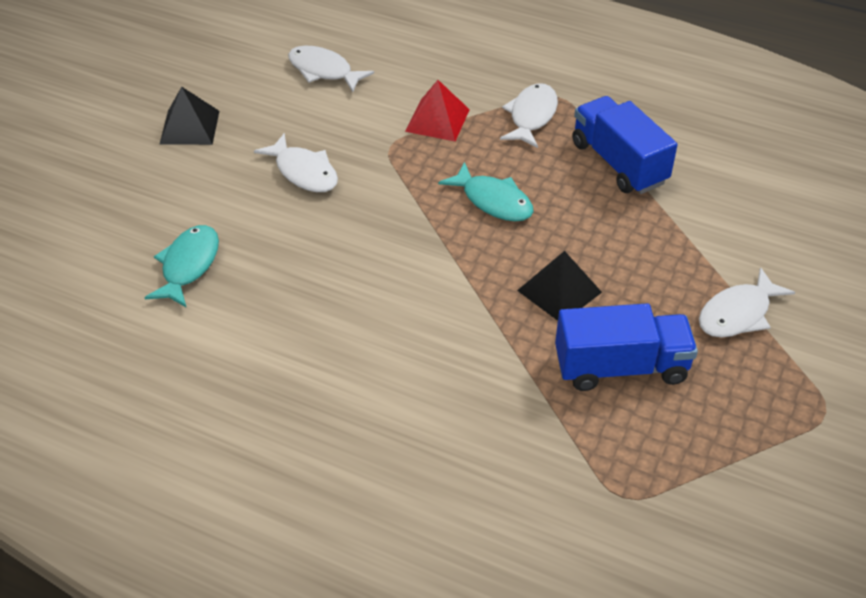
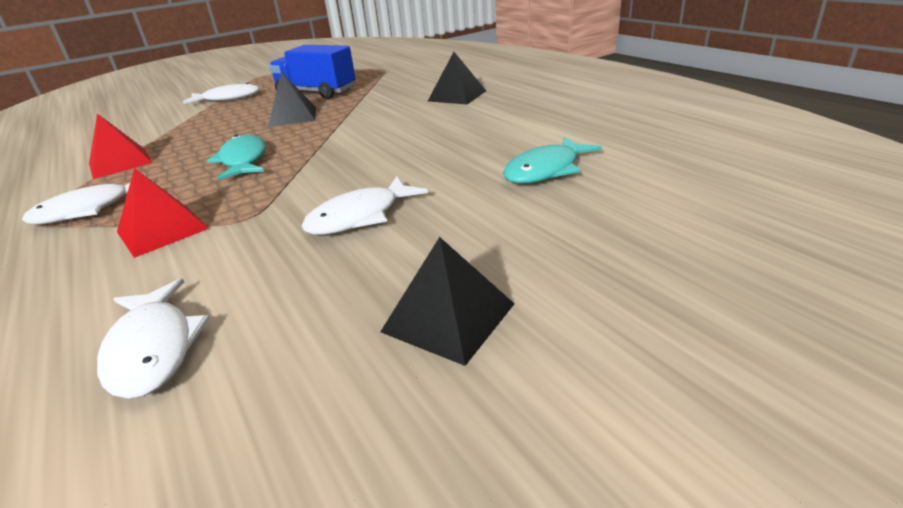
camera: 145 degrees left, 15 degrees down
(304, 172) = (360, 217): white fish -> white fish turned 120 degrees counterclockwise
(385, 407) = (457, 96): none -> black pyramid
(618, 163) = (120, 163): blue truck -> red pyramid

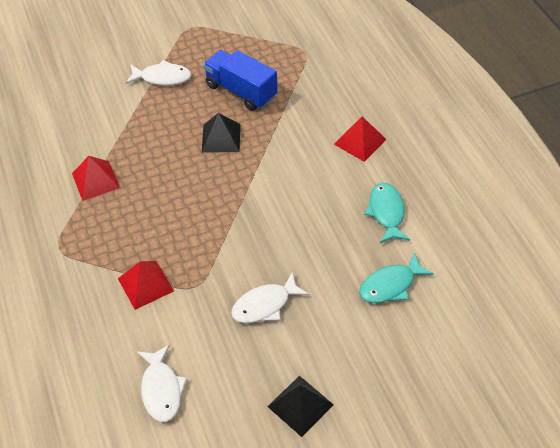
camera: 10 degrees right, 20 degrees up
(89, 209) = (92, 245): white fish -> none
(243, 160) = (187, 206): turquoise fish -> turquoise fish (386, 212)
(457, 96) = (360, 141): black pyramid -> red pyramid

